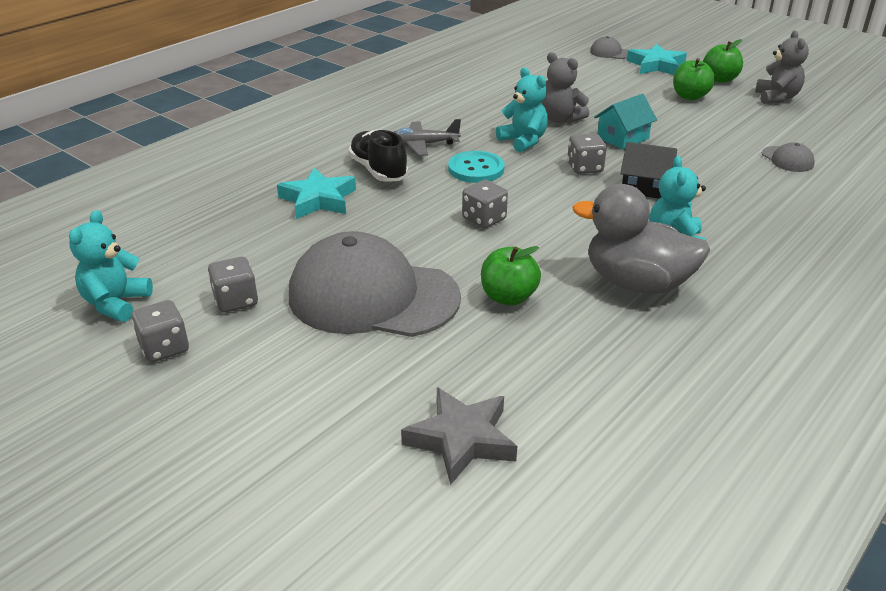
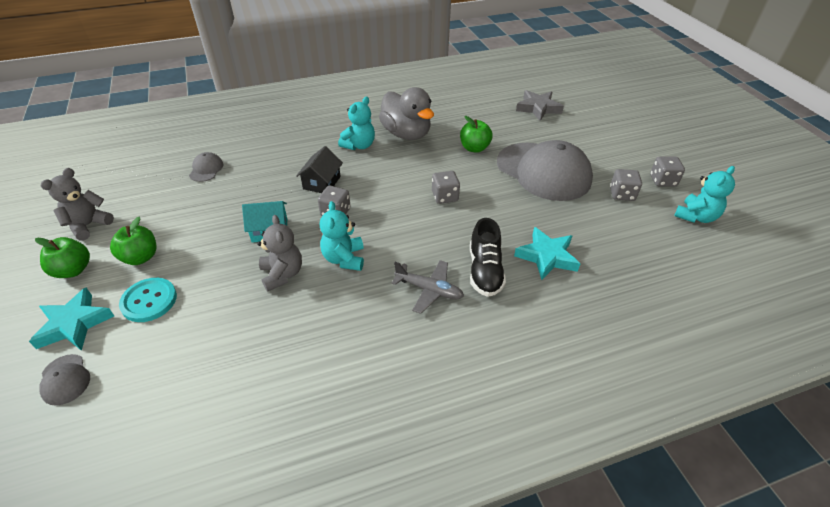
camera: 150 degrees left, 10 degrees up
(476, 169) = (410, 242): turquoise button -> turquoise button (149, 301)
(645, 187) = (322, 182): black house -> black house turned 60 degrees clockwise

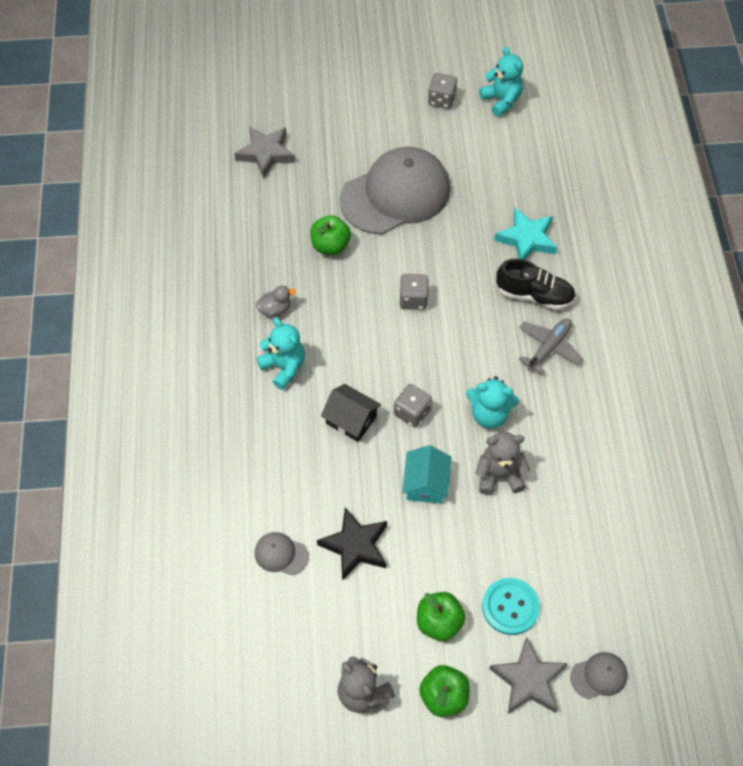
camera: 75 degrees left, 15 degrees up
(74, 324) = (528, 680): turquoise star -> grey star
(212, 202) = (355, 546): none -> black star
(406, 134) = (275, 309): grey duck -> grey duck, size x0.43
(622, 194) = (453, 142): grey dice -> none

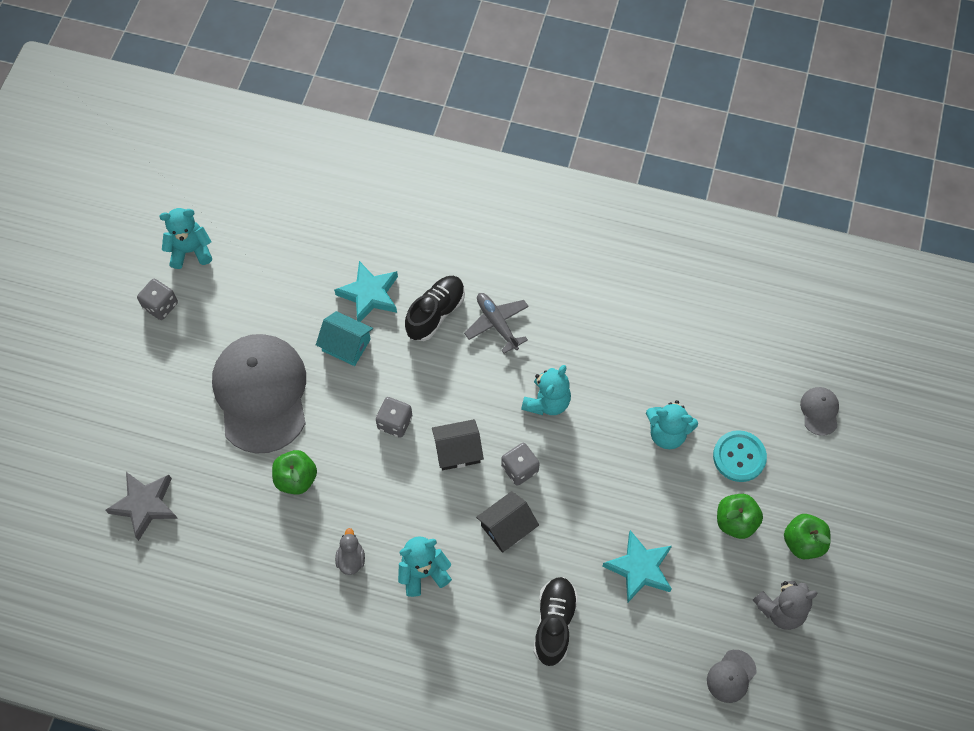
camera: 70 degrees left, 5 degrees up
(275, 487) = (554, 623): none -> black shoe
(281, 554) = (626, 640): grey cap -> grey cap (731, 676)
(355, 546) = (639, 568): black star -> turquoise star
(408, 357) = (458, 450): none -> black house
(426, 483) = (598, 483): turquoise house -> turquoise house (346, 345)
(499, 475) = (611, 417): grey teddy bear -> none
(505, 531) = (667, 433): none -> turquoise teddy bear
(528, 680) = (807, 468): grey star -> none

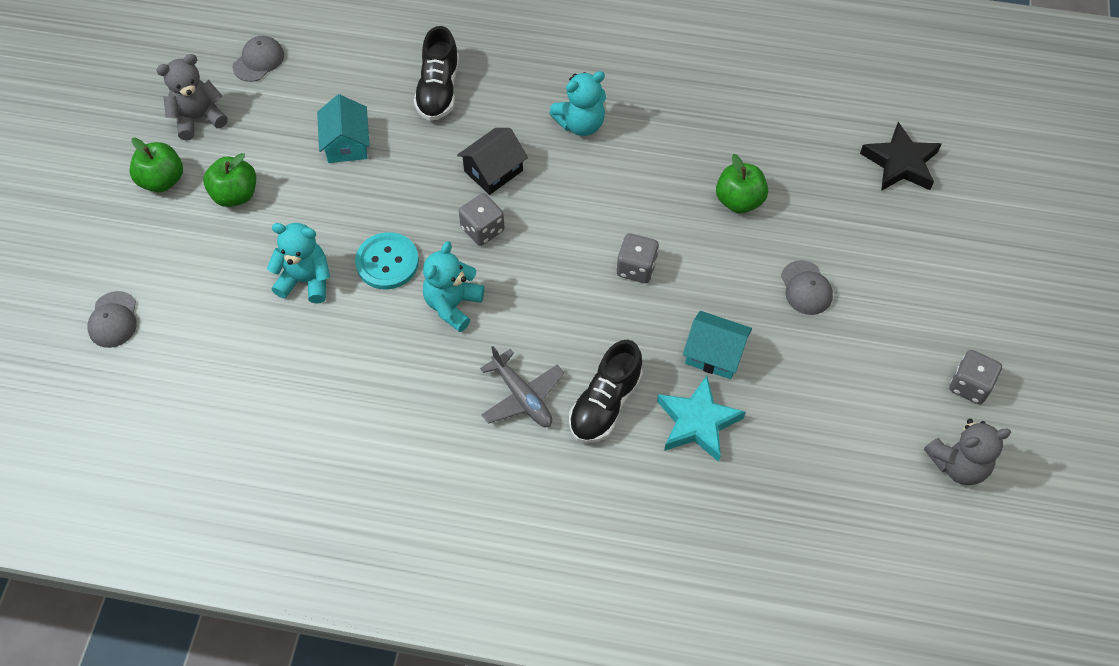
camera: 175 degrees right, 5 degrees down
(145, 505) = (900, 163): grey star -> black star
(190, 251) = (958, 465): turquoise teddy bear -> grey teddy bear
(261, 393) = (806, 288): grey cap -> grey cap, size x0.40
(351, 559) = (660, 130): grey duck -> none
(458, 450) = (557, 243): black house -> none
(639, 568) = (346, 143): turquoise star -> turquoise house
(739, 457) = (221, 261): turquoise button -> turquoise button (387, 262)

